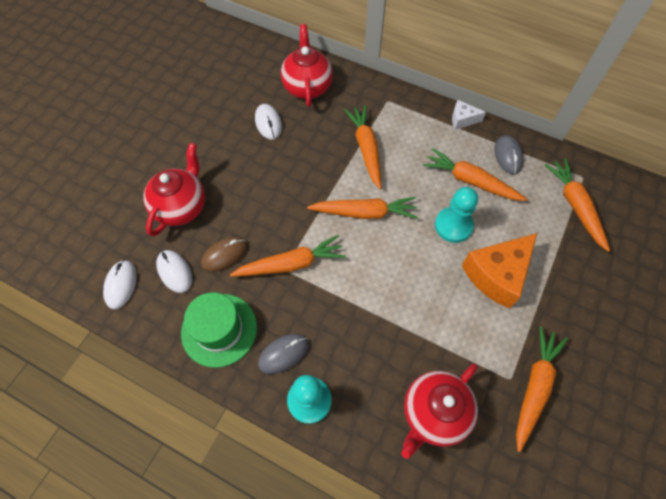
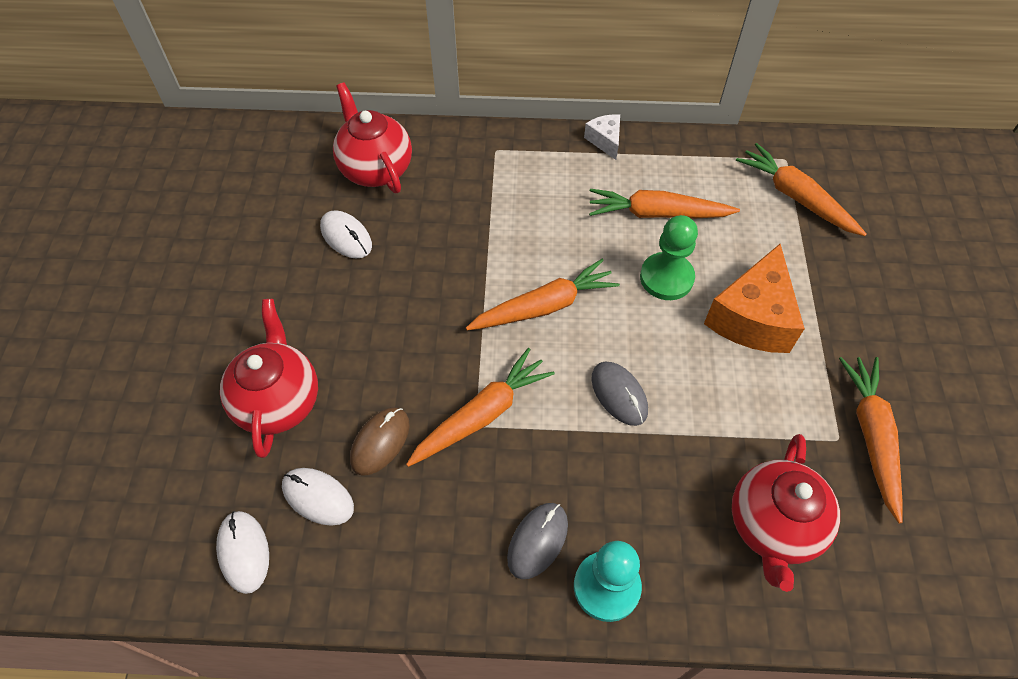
camera: 25 degrees left, 5 degrees down
(219, 330) = (428, 549): green hat -> none
(366, 149) = (501, 222): orange carrot -> none
(453, 226) = (666, 278): turquoise pawn -> green pawn
(462, 119) = (605, 141): white cheese -> white cheese turned 90 degrees clockwise
(508, 156) = (685, 166): grey mouse -> grey mouse (619, 394)

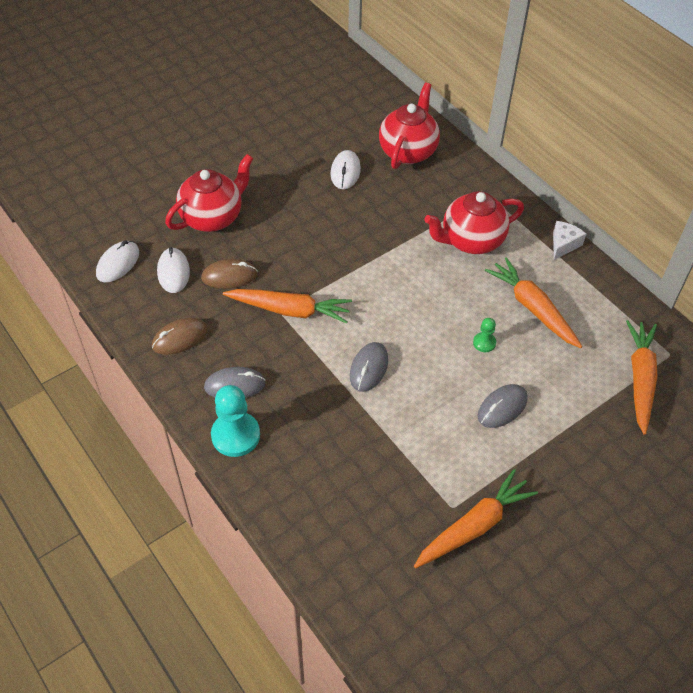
camera: 50 degrees right, 5 degrees down
(421, 556) = (180, 338): none -> brown mouse
(544, 306) = (394, 293): orange carrot -> none
(666, 278) = (484, 343): green pawn -> green pawn, size x0.51
(752, 317) = (502, 407): orange cheese -> grey mouse
(773, 526) = (352, 501): red teapot -> red teapot (471, 241)

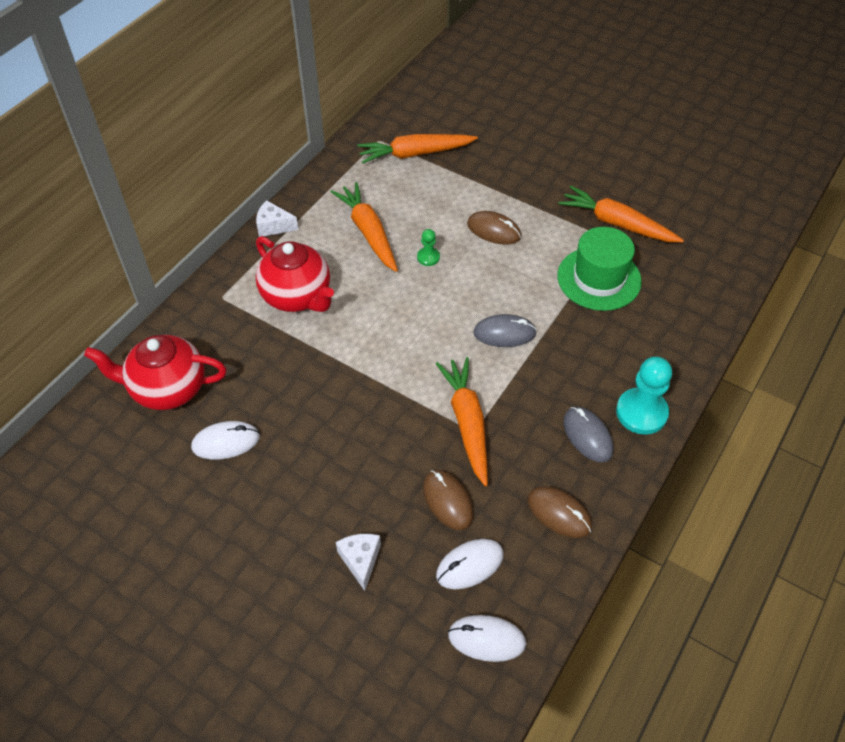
camera: 110 degrees left, 0 degrees up
(213, 217) = (360, 560): red teapot -> white cheese
(403, 472) = (599, 278): none -> green hat
(502, 407) = (494, 230): grey mouse -> brown mouse
(533, 308) = (368, 232): orange carrot -> orange carrot turned 120 degrees clockwise

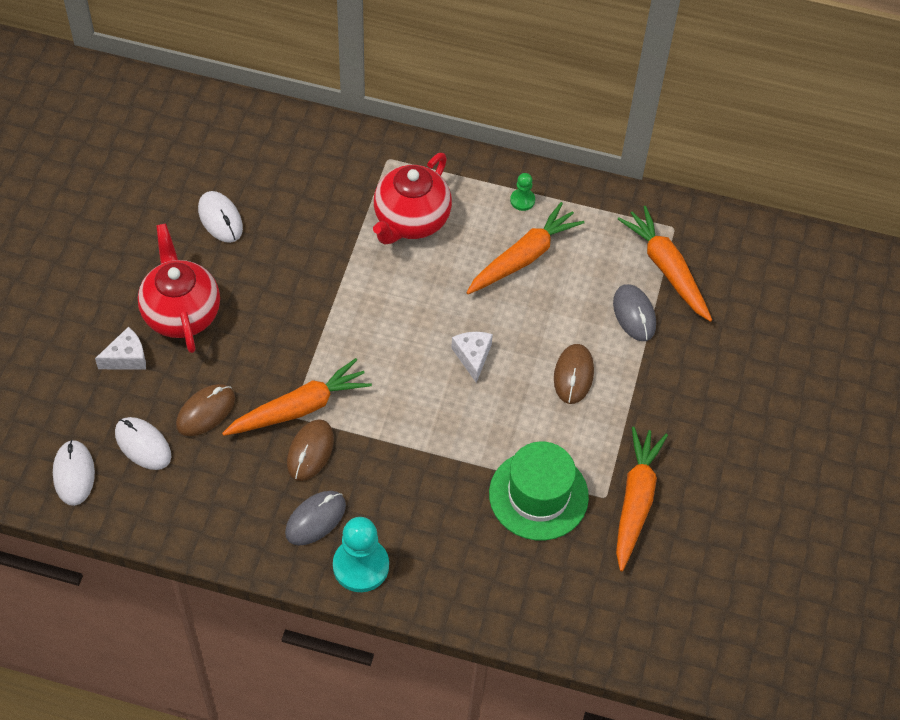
camera: 70 degrees right, 5 degrees up
(167, 389) = (265, 155): red teapot -> red teapot (181, 313)
(274, 226) = (500, 171): white cheese -> white cheese (473, 357)
(428, 257) = (508, 321): green pawn -> green pawn (522, 200)
(504, 333) = (425, 417): grey mouse -> grey mouse (634, 314)
(559, 513) = (217, 509): brown mouse -> brown mouse (310, 451)

